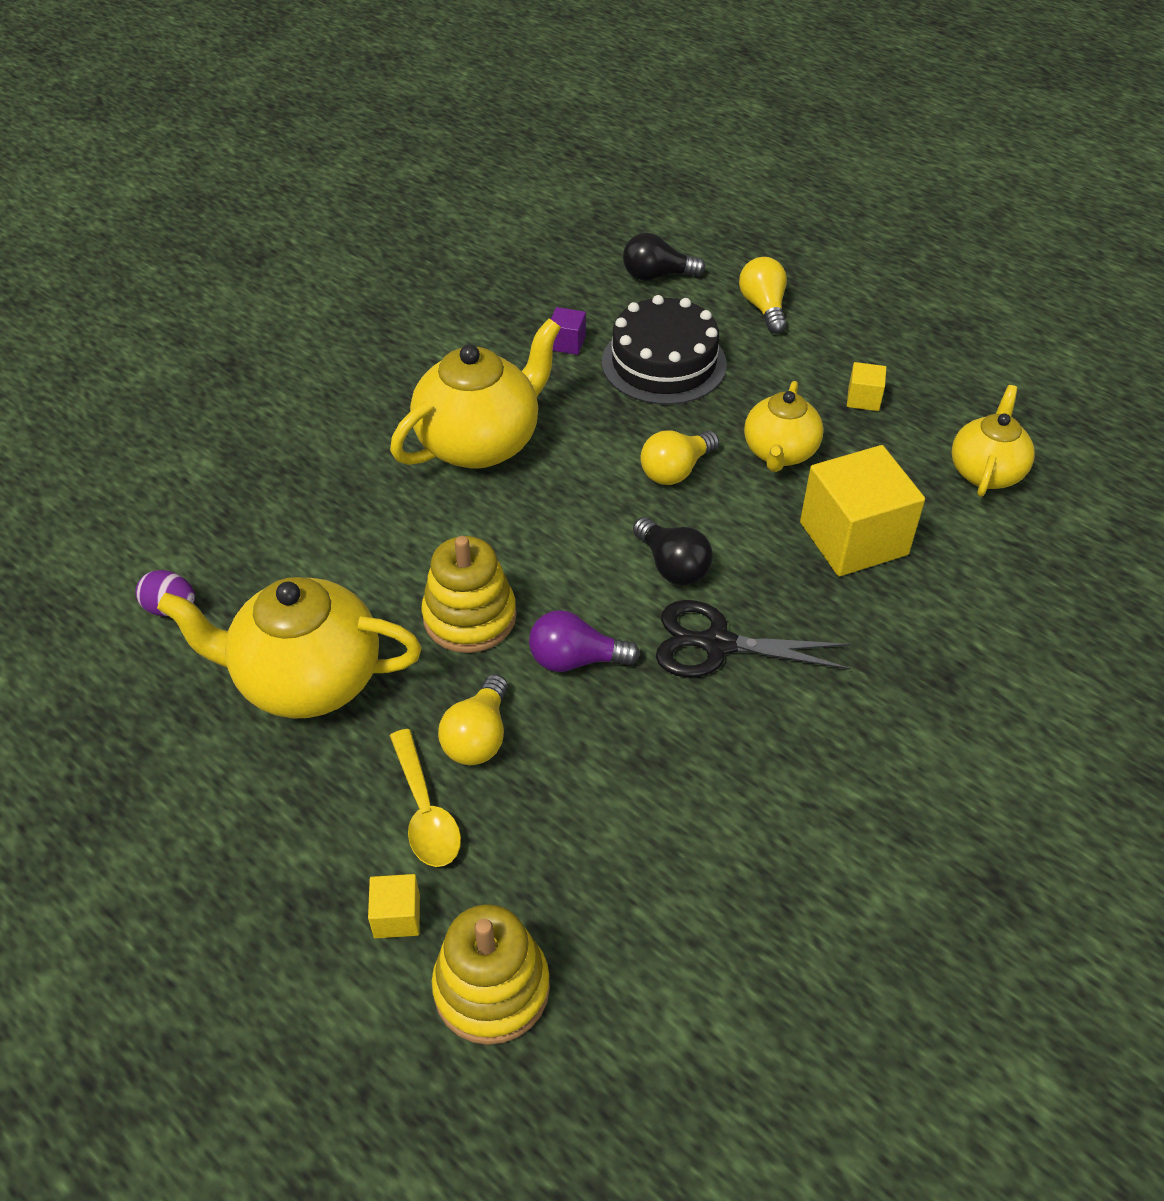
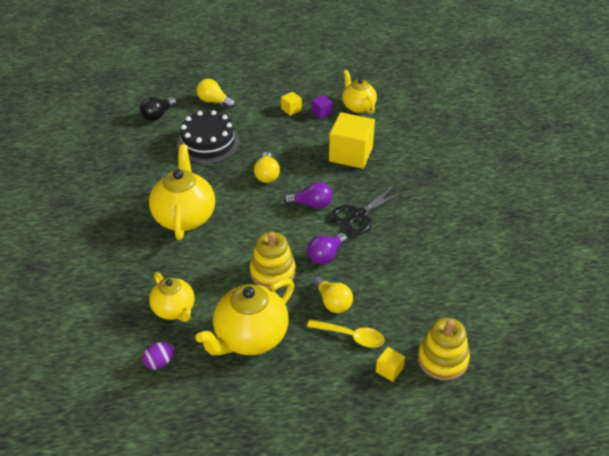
camera: 50 degrees left, 5 degrees down
(567, 343) = (161, 161): purple cube -> purple cube (321, 112)
(672, 566) = (311, 204): black light bulb -> purple light bulb
(779, 453) = (291, 145): yellow teapot -> yellow teapot (174, 310)

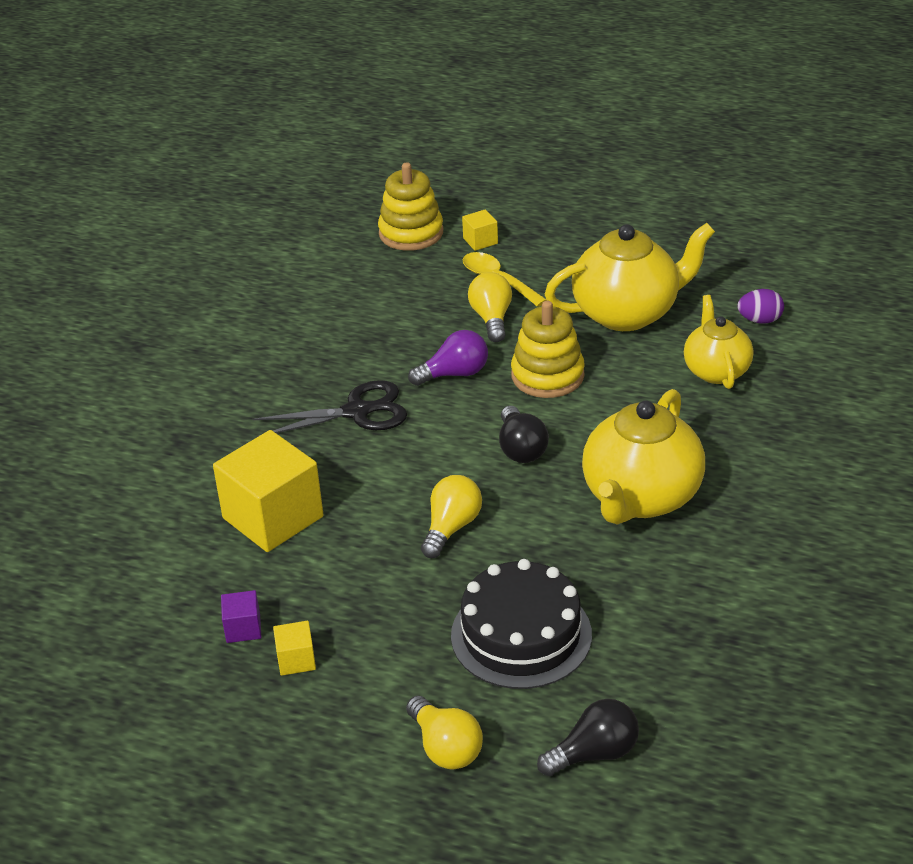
camera: 150 degrees left, 5 degrees down
(259, 223) = (521, 448): none -> black light bulb
(311, 204) = (415, 452): purple light bulb -> none
(358, 106) = (159, 617): yellow teapot -> none

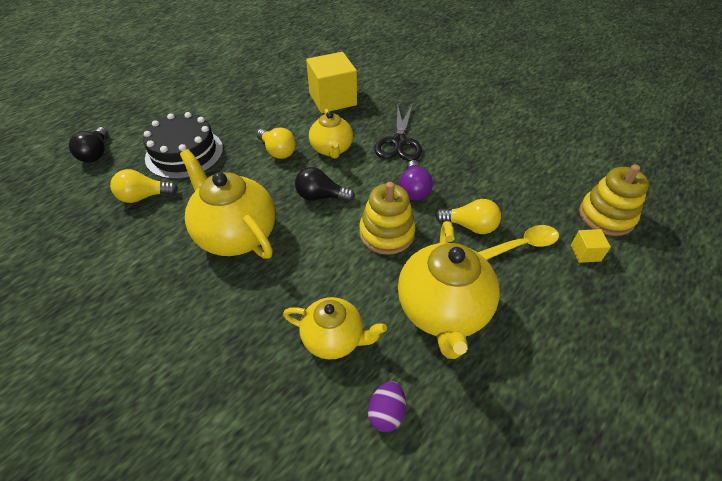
camera: 110 degrees right, 10 degrees up
(243, 628) = (268, 80): purple cube -> none
(296, 660) = (237, 89): yellow cube -> none
(413, 472) = (332, 149): none -> yellow teapot
(445, 747) = (149, 114): yellow light bulb -> yellow light bulb (144, 197)

